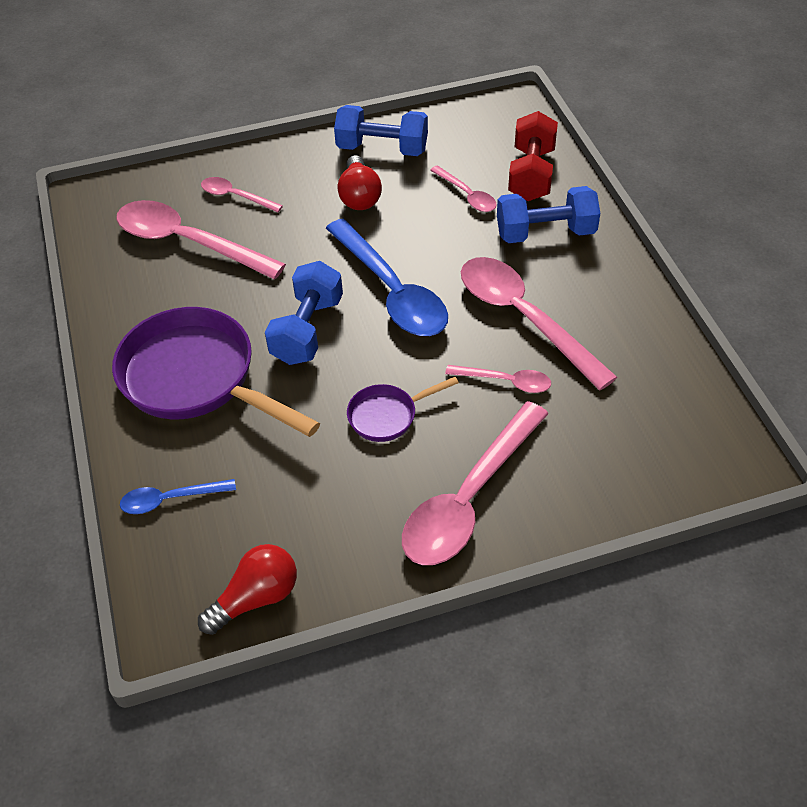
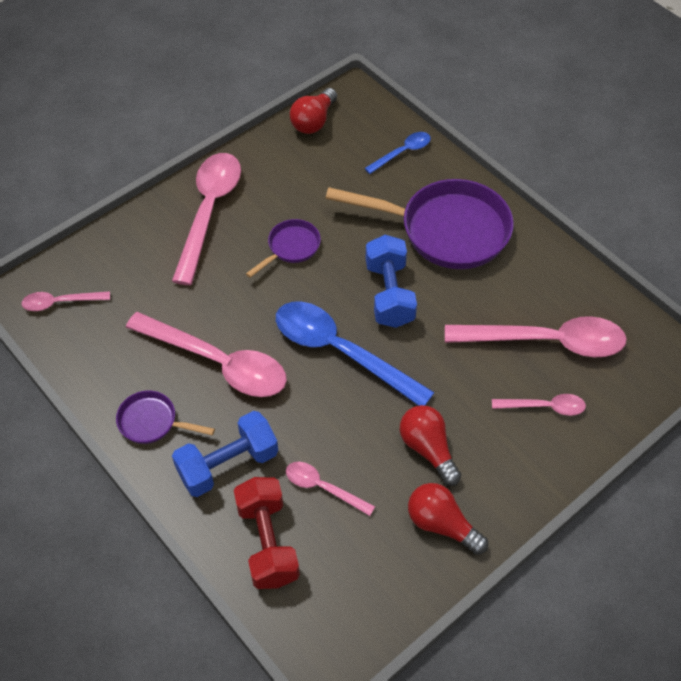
camera: 155 degrees right, 5 degrees up
(382, 149) = (442, 524): blue dumbbell -> red light bulb
(505, 381) = (213, 301): pink spoon -> pink spoon (60, 302)
(609, 285) = (152, 422): none -> purple pan

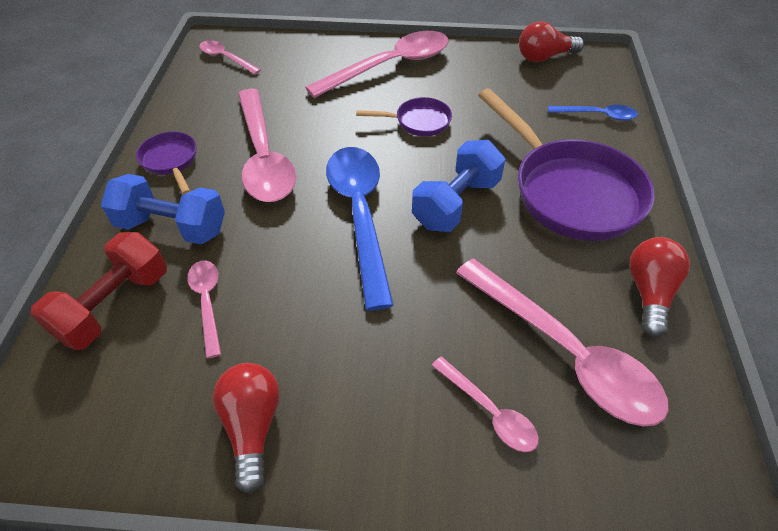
camera: 45 degrees right, 5 degrees down
(428, 449) = (329, 349): red light bulb -> red light bulb (649, 293)

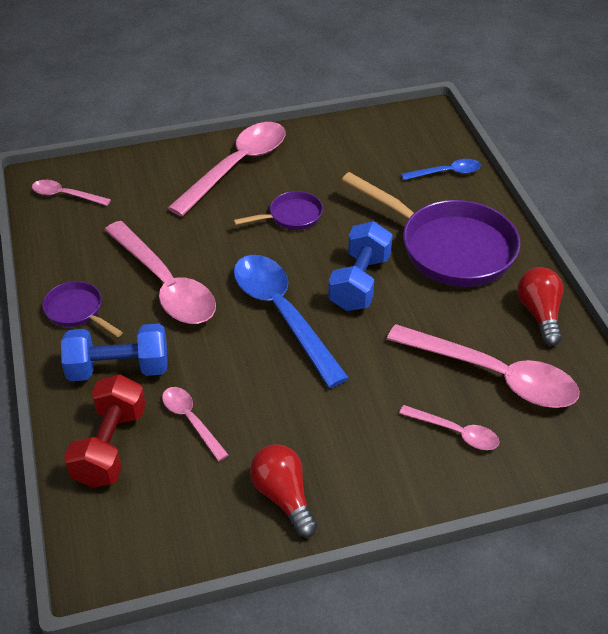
camera: 20 degrees left, 5 degrees down
(544, 57) = (378, 125): red light bulb -> none

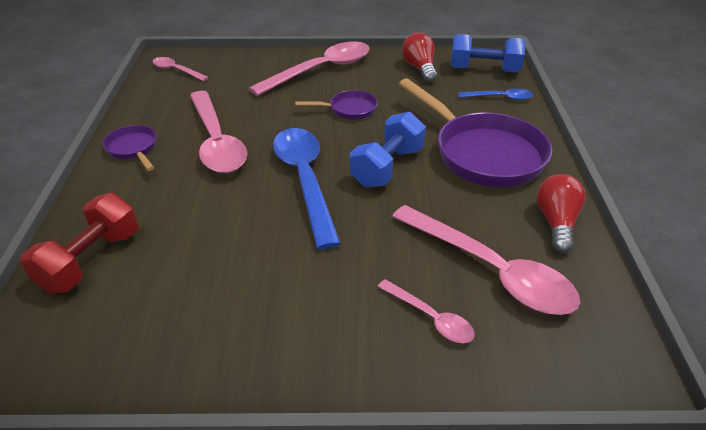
camera: 15 degrees right, 5 degrees down
(118, 369) = (139, 198): blue dumbbell -> blue dumbbell (484, 70)
(191, 420) = (175, 253): pink spoon -> none
(284, 497) = (224, 344): red light bulb -> red light bulb (420, 68)

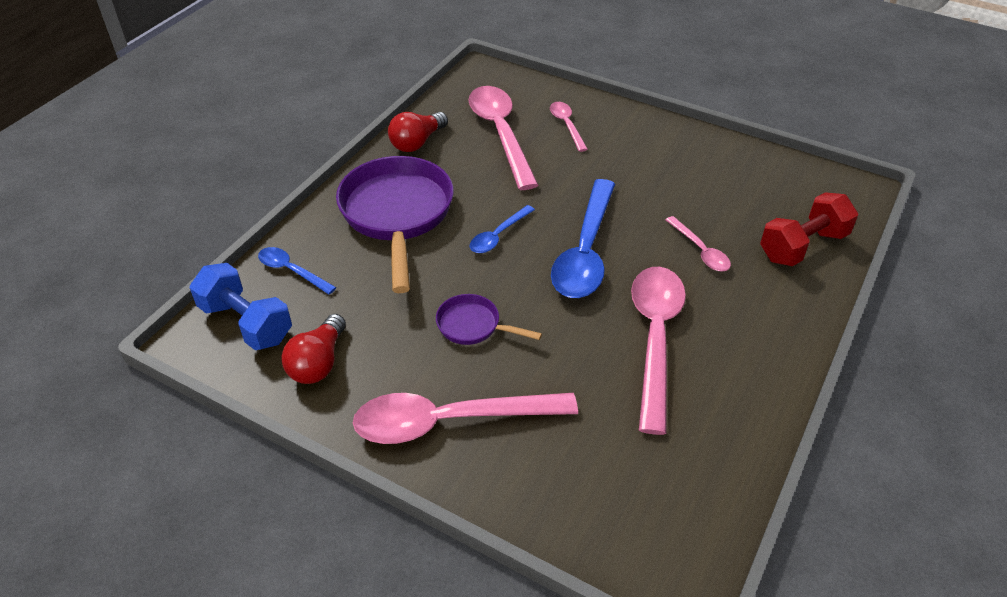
camera: 150 degrees left, 5 degrees up
(133, 149) = (756, 366): purple pan -> none
(176, 70) = (669, 527): pink spoon -> pink spoon (700, 251)
(387, 167) = (498, 235): blue dumbbell -> blue spoon

